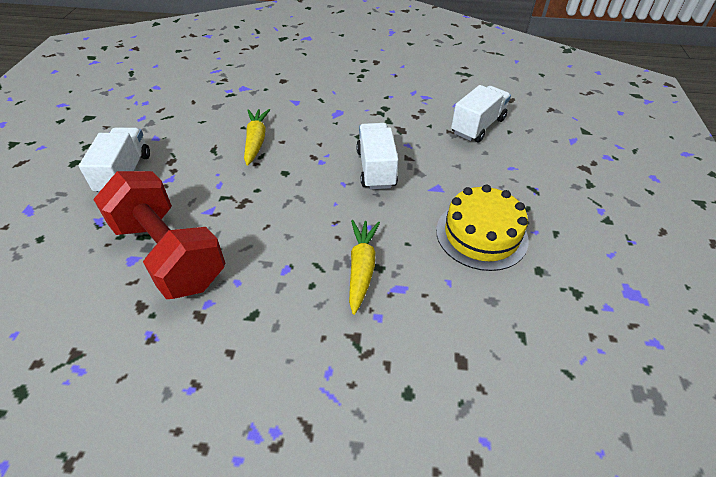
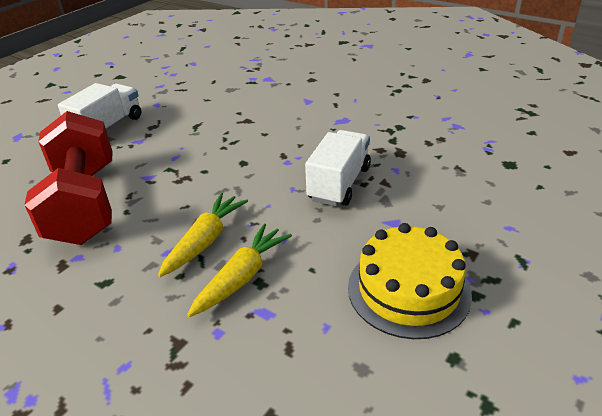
camera: 30 degrees right, 10 degrees down
(256, 141) = (240, 127): yellow carrot -> yellow carrot (205, 240)
(478, 126) = (500, 171): white truck -> none

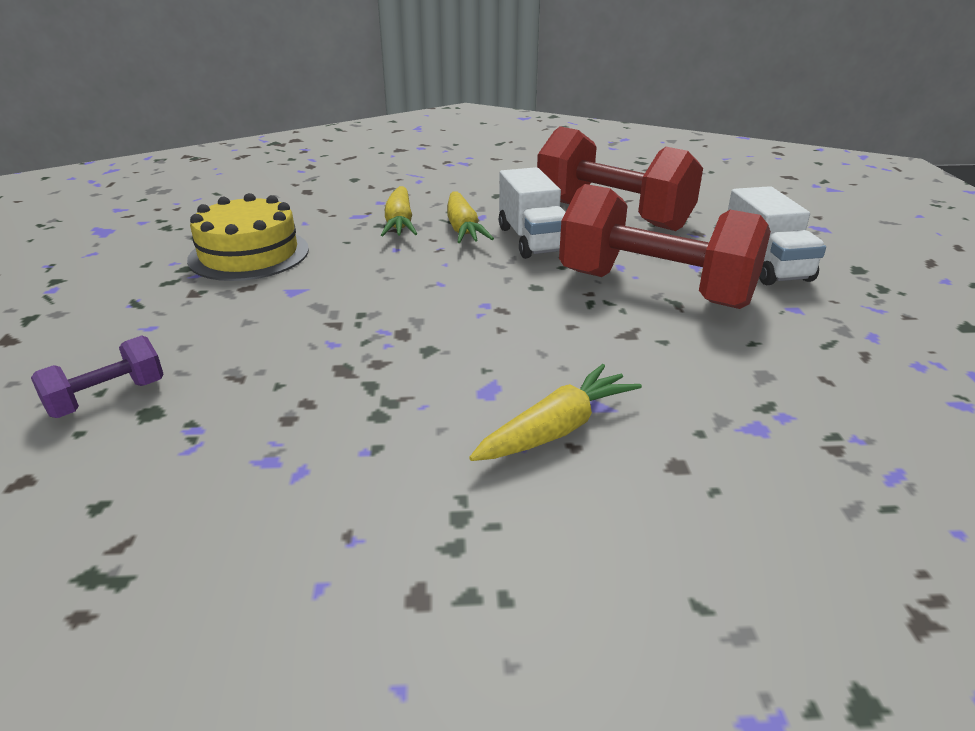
camera: 140 degrees right, 5 degrees down
(189, 136) = (655, 289): none -> red dumbbell
(334, 99) = (557, 428): none -> yellow carrot
(339, 184) = (391, 304): white truck -> white truck (532, 240)
(534, 180) = (107, 398): none -> purple dumbbell

